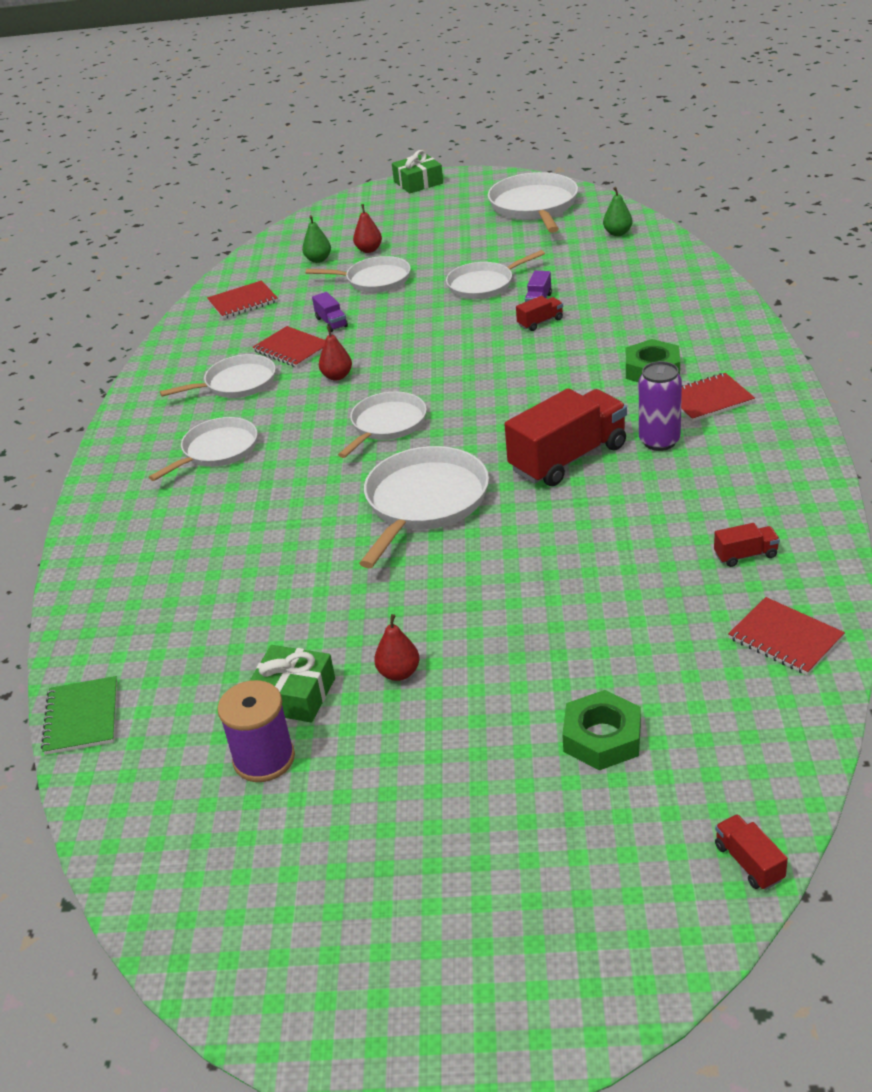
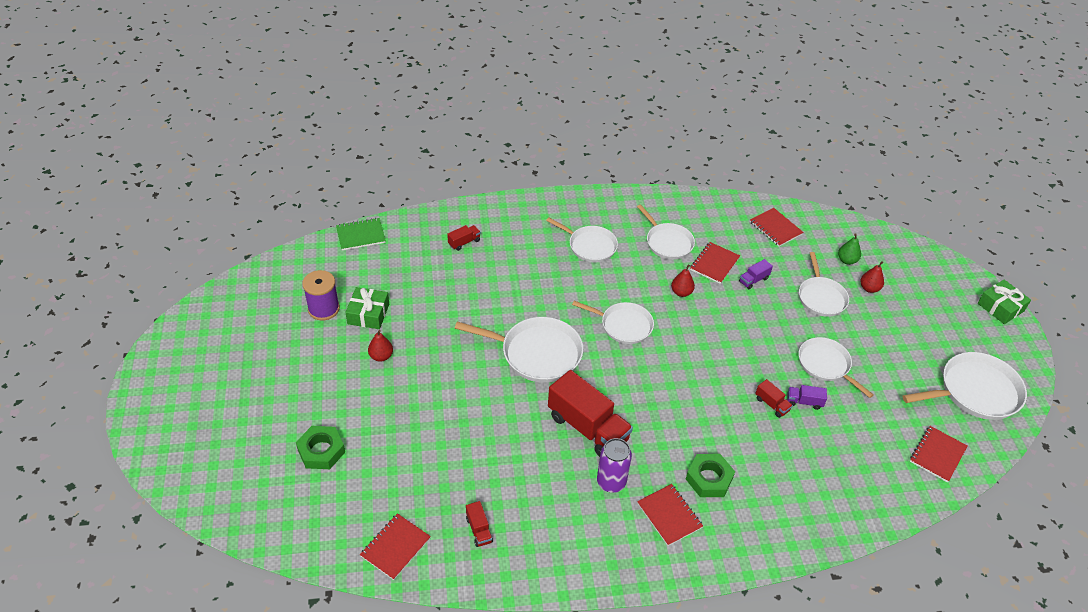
camera: 75 degrees right, 10 degrees up
(617, 233) = (937, 455): green pear -> red notebook
(749, 862) = (224, 517): red truck -> red truck (464, 242)

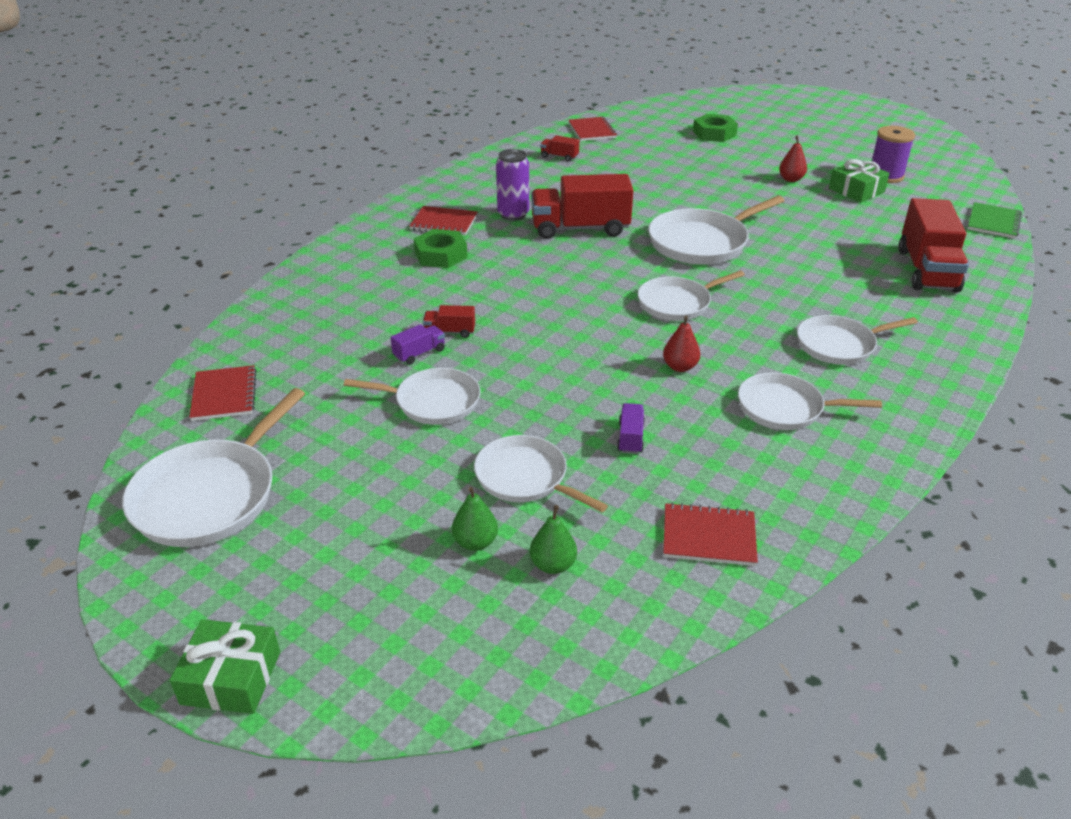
camera: 135 degrees right, 10 degrees down
(464, 242) = (927, 270): red truck -> red truck, size x2.28
(714, 264) = (699, 423): red notebook -> none
(869, 288) = (475, 542): red pear -> green pear

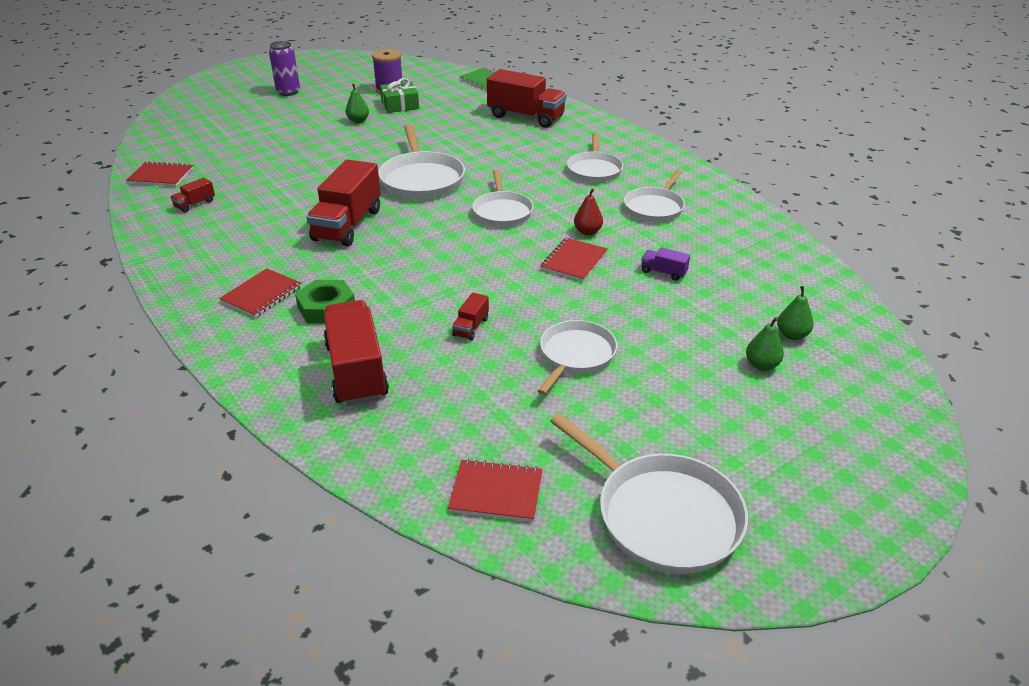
camera: 70 degrees left, 0 degrees up
(231, 678) = (894, 517): green gift -> none
(359, 292) = (357, 371): none -> red truck
(419, 353) = (496, 350): purple truck -> none
(513, 215) = (286, 252): purple can -> purple can (288, 92)
(525, 478) = (694, 328): white pan -> none
(709, 536) = (775, 268): red notebook -> red notebook (574, 261)
(714, 133) = (243, 126): green nut -> none
(791, 179) = (358, 121): red pear -> green pear

